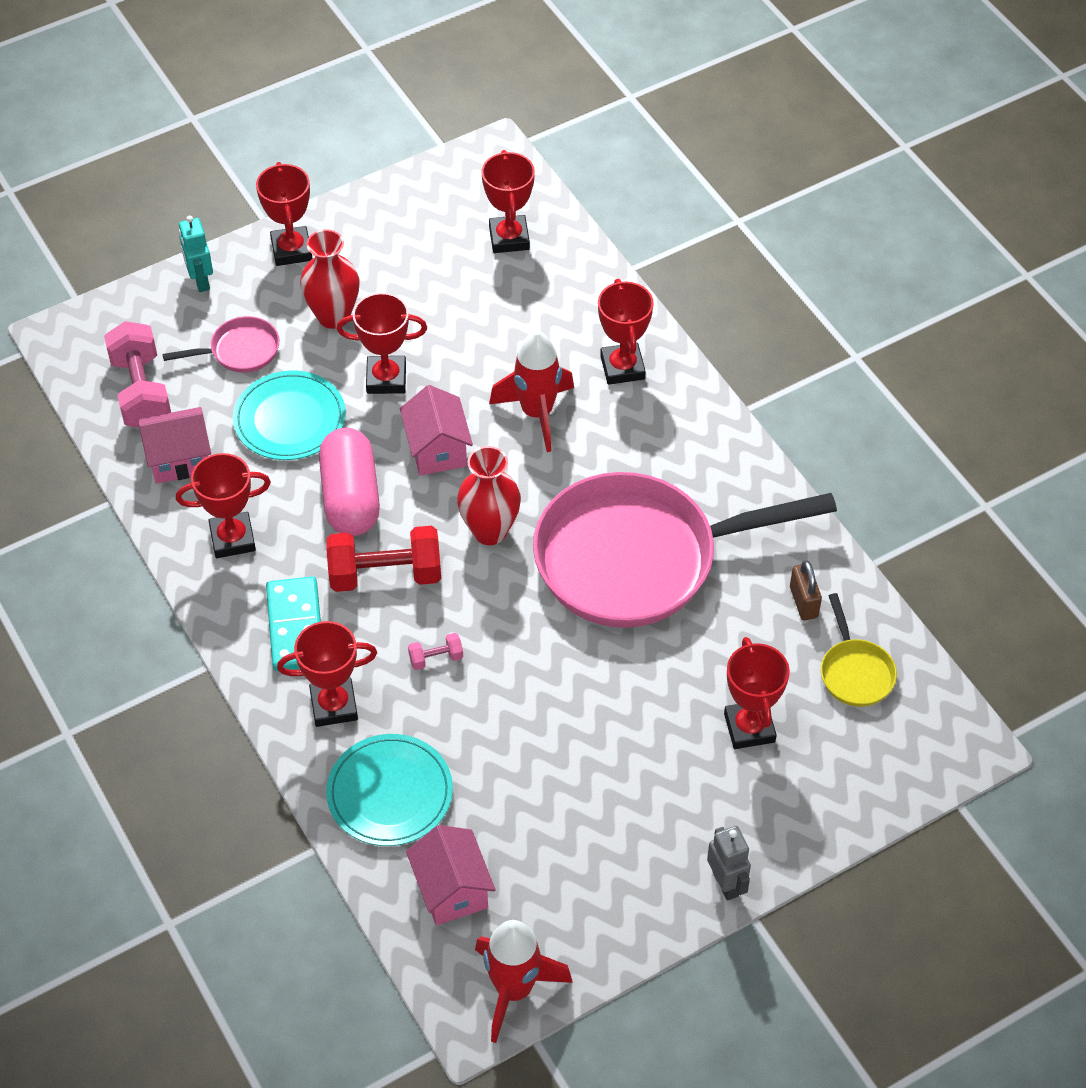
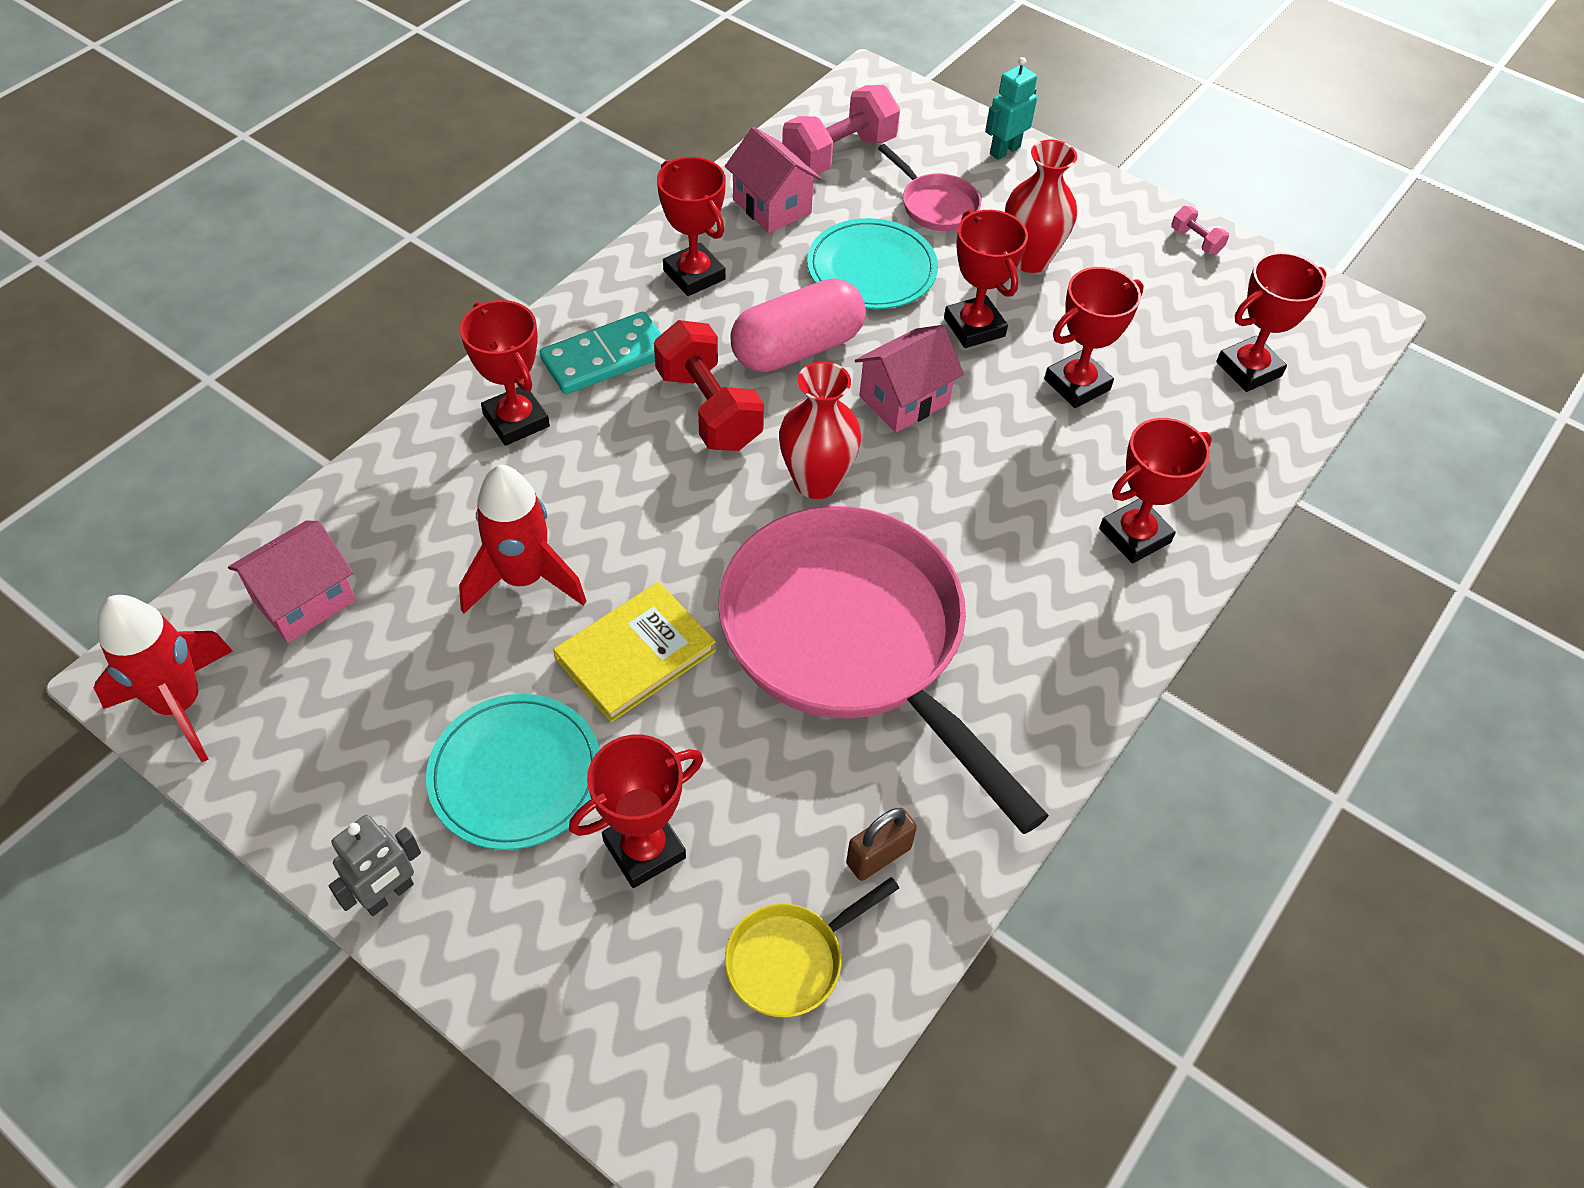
camera: 65 degrees right, 0 degrees up
(291, 250) = (1093, 201): red trophy -> red trophy (1077, 384)
(390, 793) = (418, 504): turquoise plate -> turquoise plate (515, 774)
(436, 658) = (615, 488): pink dumbbell -> pink dumbbell (1196, 241)
(537, 413) = (1011, 473): red rocket -> red rocket (523, 579)
(594, 689) = (635, 655): none -> yellow book

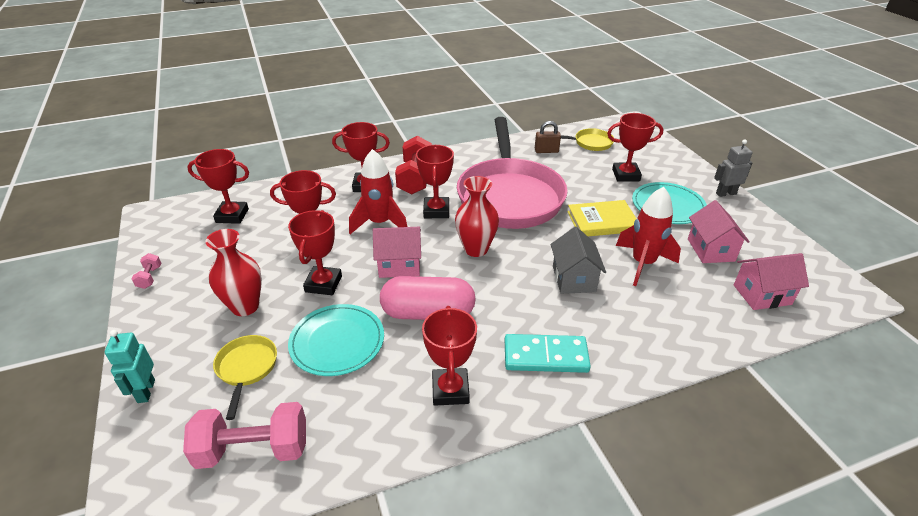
camera: 145 degrees left, 15 degrees down
(180, 704) = (825, 275): red rocket -> red rocket (380, 223)
(516, 420) = (620, 340): red trophy -> red trophy (436, 211)
(626, 494) = (574, 279): none -> grey house
(709, 409) = (503, 301): red dumbbell -> red dumbbell (415, 178)
(772, 206) = (350, 423): pink house -> pink house (710, 250)
(935, 205) = (246, 368): pink pan -> yellow pan
(1004, 150) = (146, 391): turquoise robot -> turquoise robot turned 90 degrees clockwise

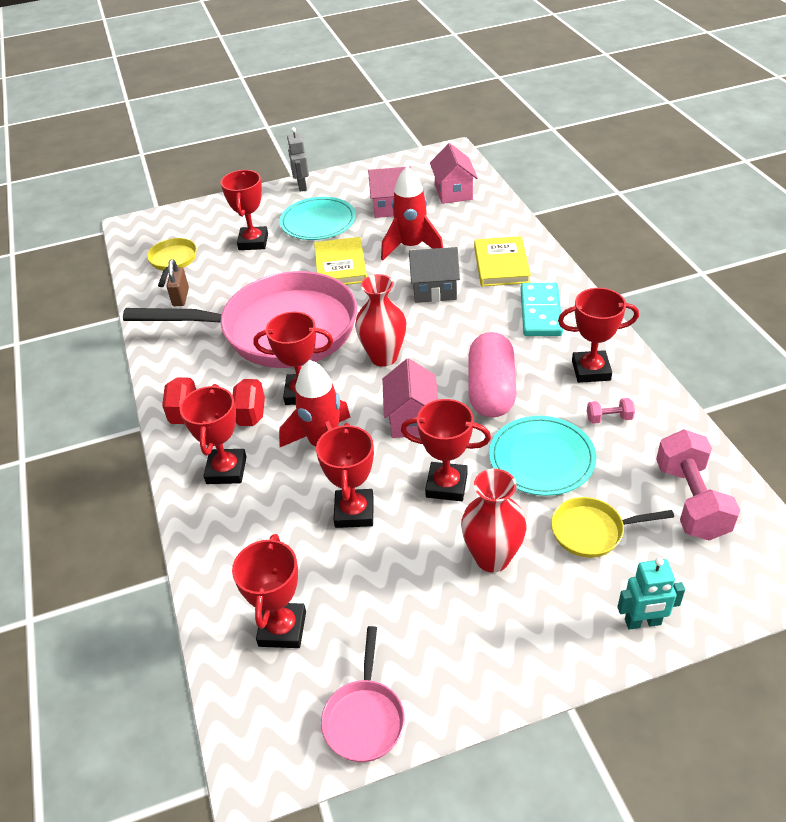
camera: 85 degrees left, 5 degrees up
(150, 277) = (436, 698): pink dumbbell -> pink dumbbell (609, 418)
(155, 249) = (364, 718): none -> pink pan
(627, 329) = (501, 264): none -> yellow book

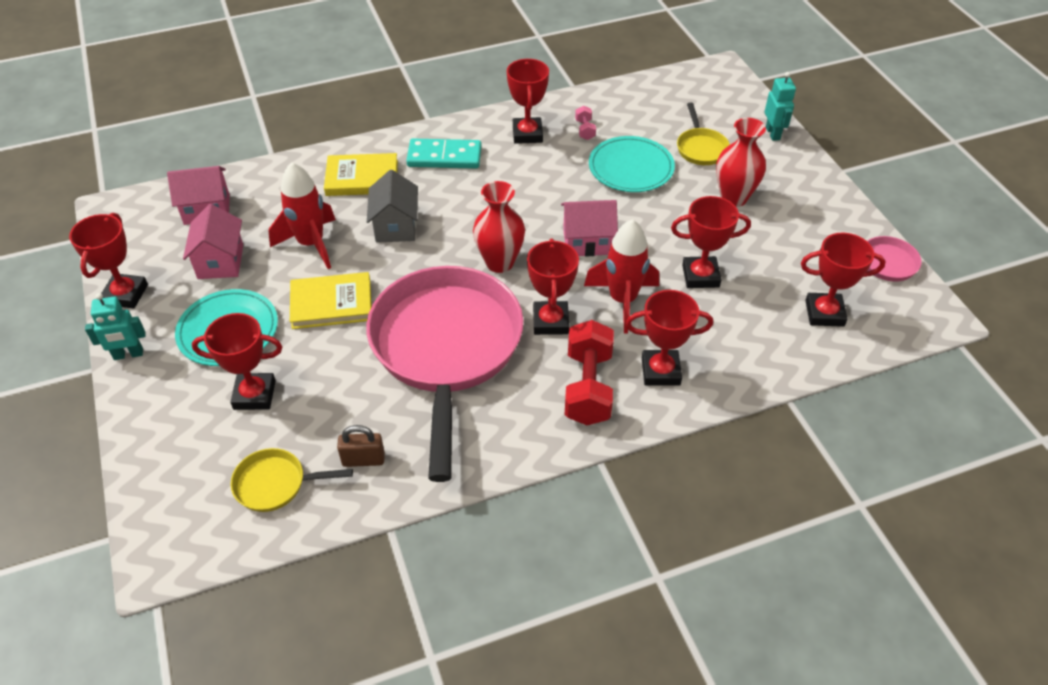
camera: 95 degrees left, 5 degrees up
(301, 186) = (128, 354): grey robot -> turquoise robot
(446, 485) = (664, 221): red trophy -> red trophy (125, 294)
(491, 390) = (550, 192): pink capsule -> none
(691, 501) = (666, 102): pink dumbbell -> none

